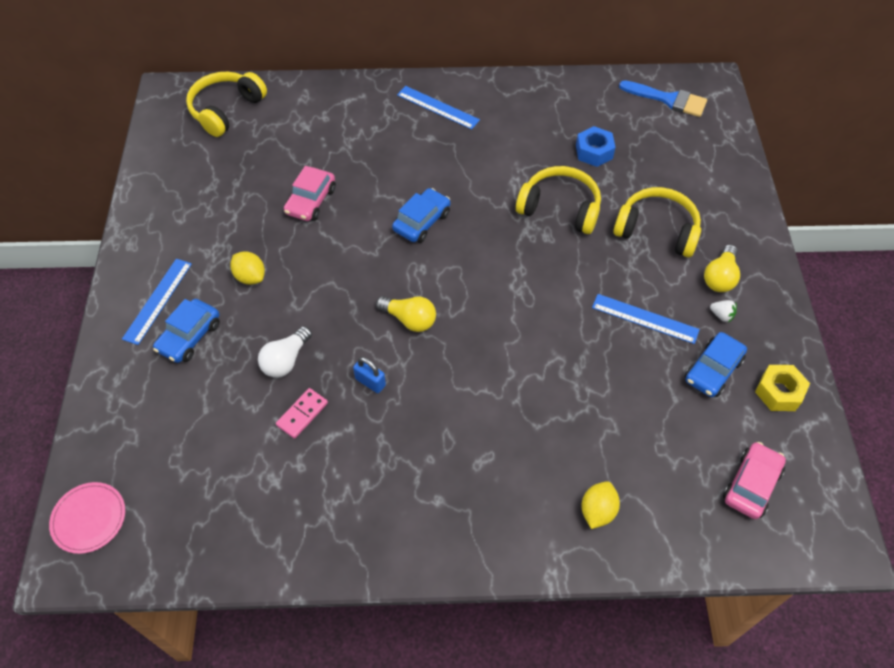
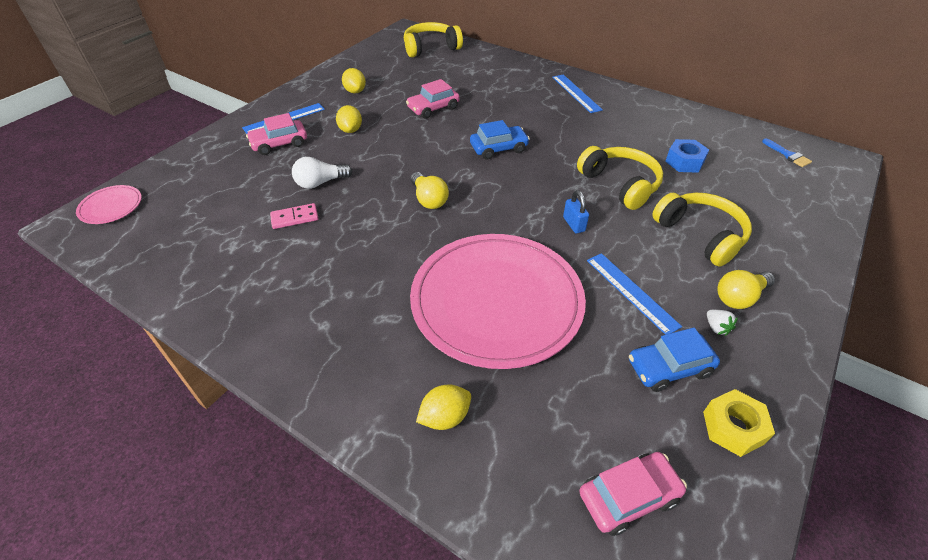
camera: 35 degrees right, 10 degrees down
(189, 337) = (279, 144): blue car -> pink car
(201, 220) = (355, 91): none -> yellow lemon
(370, 382) = (360, 222): blue padlock -> blue padlock (574, 224)
(554, 390) = (496, 301): none -> pink plate
(668, 99) = (788, 155): blue brush -> blue brush, size x0.59

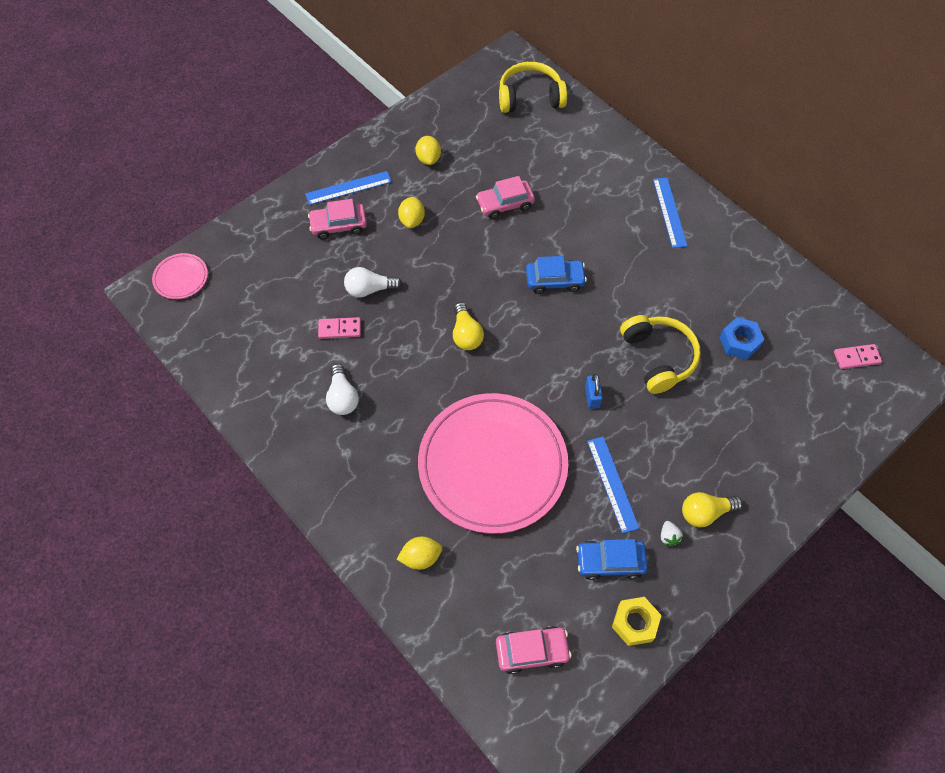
camera: 15 degrees right, 15 degrees up
(309, 274) = (342, 397): none -> white light bulb
(700, 235) = (706, 438): yellow headphones -> none
(788, 155) = (856, 357): blue brush -> pink domino

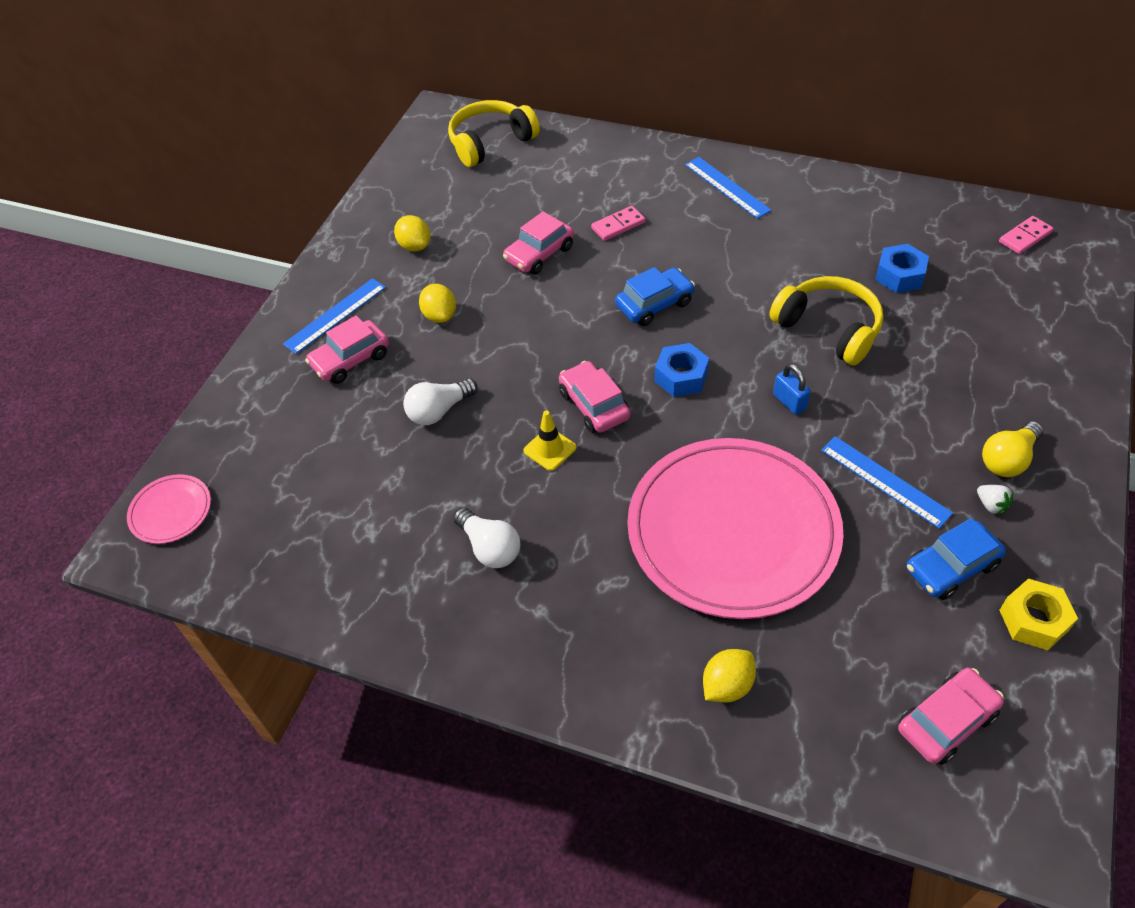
camera: 25 degrees left, 10 degrees down
(339, 329) = (431, 472): pink domino -> pink domino (618, 225)
(419, 351) = (550, 449): none -> yellow traffic cone
(466, 334) = (594, 405): yellow light bulb -> pink car
(535, 342) = (681, 377): none -> blue nut

